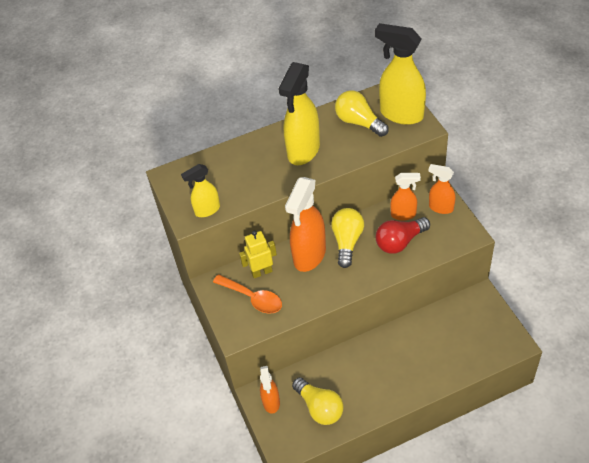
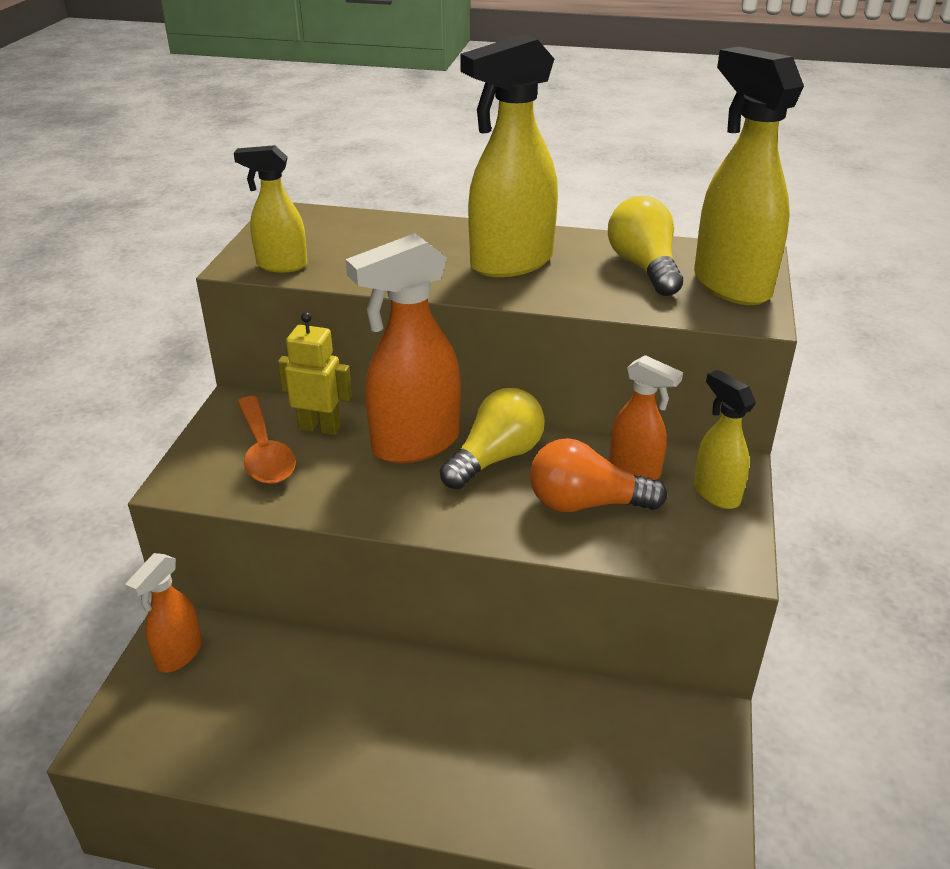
camera: 30 degrees right, 15 degrees down
(319, 407) = (236, 714): yellow light bulb -> none
(400, 242) = (586, 503): red light bulb -> orange light bulb
(440, 207) = (715, 493): orange spray bottle -> yellow spray bottle

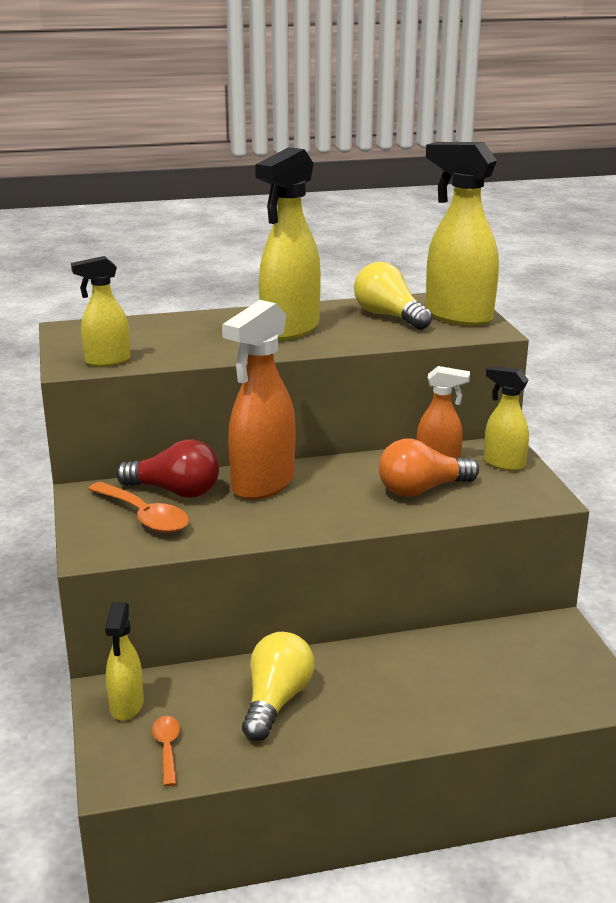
camera: 25 degrees left, 10 degrees down
(178, 723) = (167, 748): none -> orange spoon
(179, 654) = (126, 706): orange spray bottle -> yellow spray bottle
(320, 427) = (174, 491): yellow robot -> red light bulb
(496, 458) = (332, 479): yellow light bulb -> yellow light bulb (276, 701)

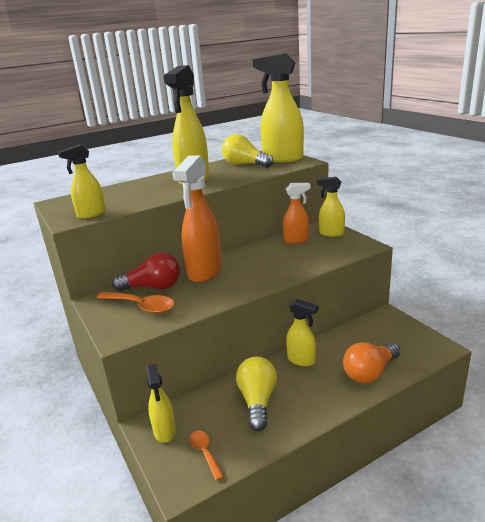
camera: 15 degrees left, 0 degrees up
(375, 660) = (301, 360): none -> yellow spray bottle
(422, 489) = (297, 255): orange light bulb -> orange light bulb (370, 372)

